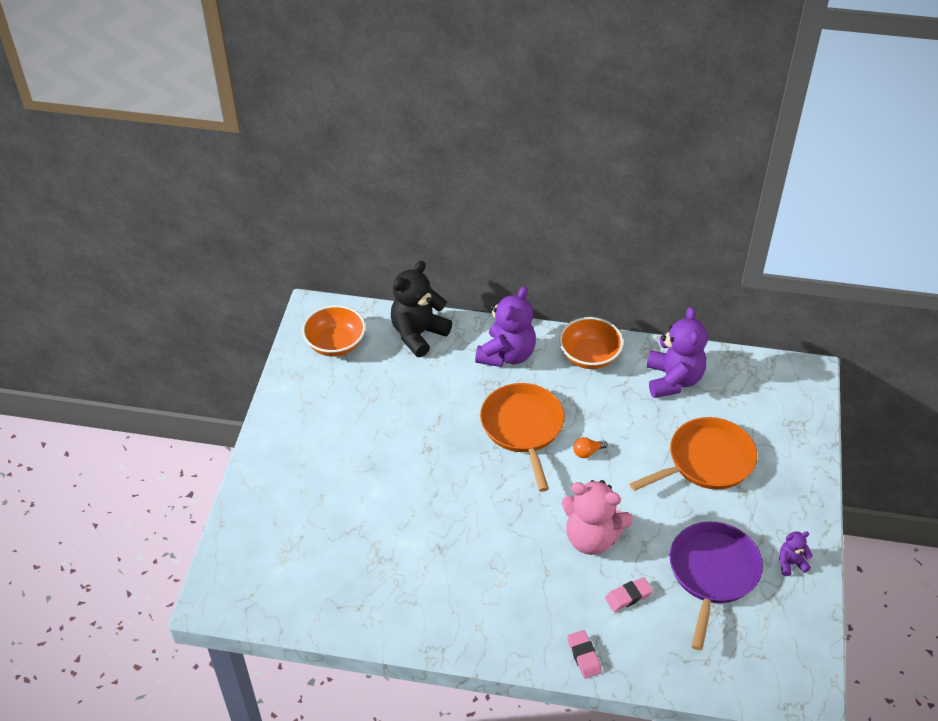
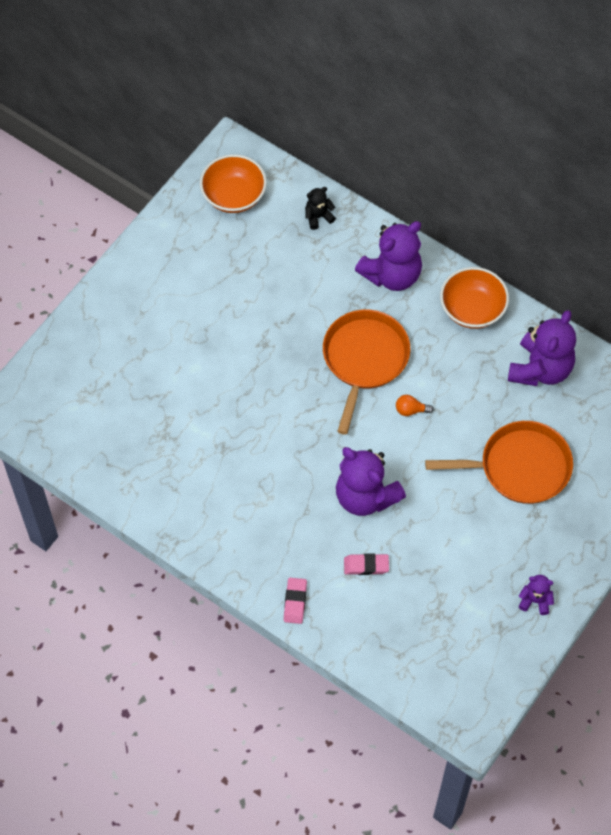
camera: 25 degrees right, 15 degrees up
(418, 334) = (318, 217): black teddy bear -> black teddy bear, size x0.48
(592, 537) = (365, 496): pink teddy bear -> purple teddy bear
(712, 573) = (456, 578): purple pan -> none

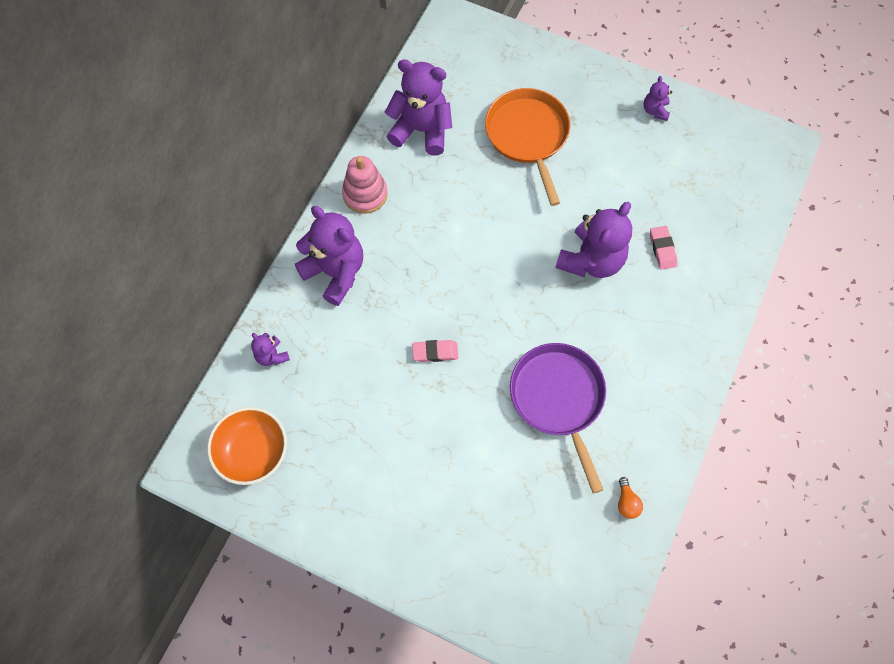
camera: 100 degrees left, 5 degrees up
(230, 438) = (558, 398): none -> purple pan
(295, 602) = (717, 305): pink eraser -> pink eraser (435, 352)
(318, 217) = (272, 356): black teddy bear -> purple teddy bear
(364, 359) = (440, 283): orange pan -> none
(411, 410) = (488, 233): orange light bulb -> orange light bulb (626, 502)
(472, 309) = (365, 194): orange bowl -> pink stacking toy

